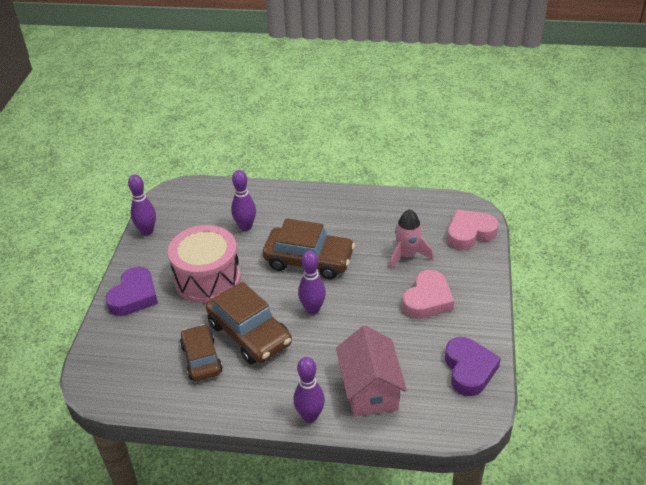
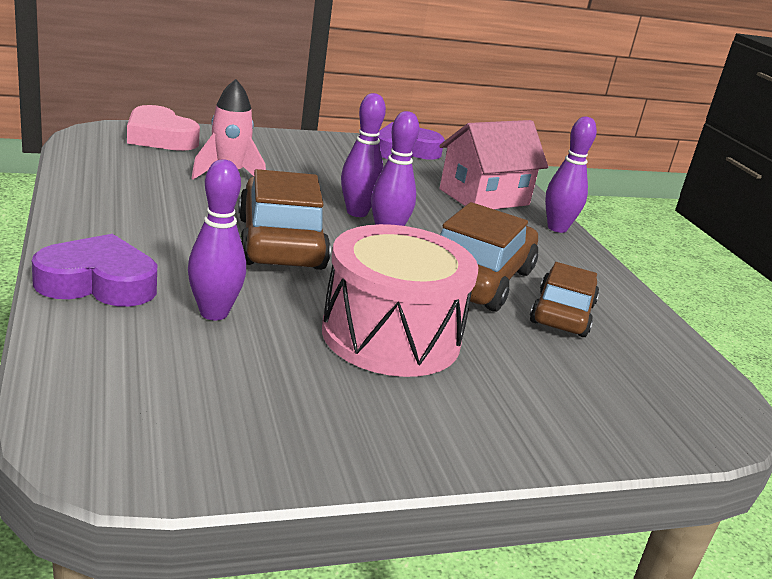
camera: 120 degrees left, 15 degrees down
(134, 296) = (506, 420): purple heart -> purple heart (98, 283)
(147, 231) = (290, 458): purple bowling pin -> purple bowling pin (357, 212)
(201, 359) = (562, 313): brown car -> brown car turned 150 degrees clockwise
(427, 300) = (311, 165): pink heart -> none

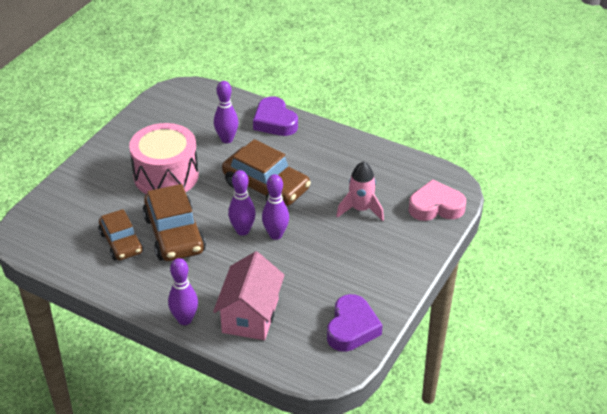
camera: 140 degrees right, 15 degrees up
(98, 283) = (274, 122): purple heart -> purple heart turned 105 degrees clockwise

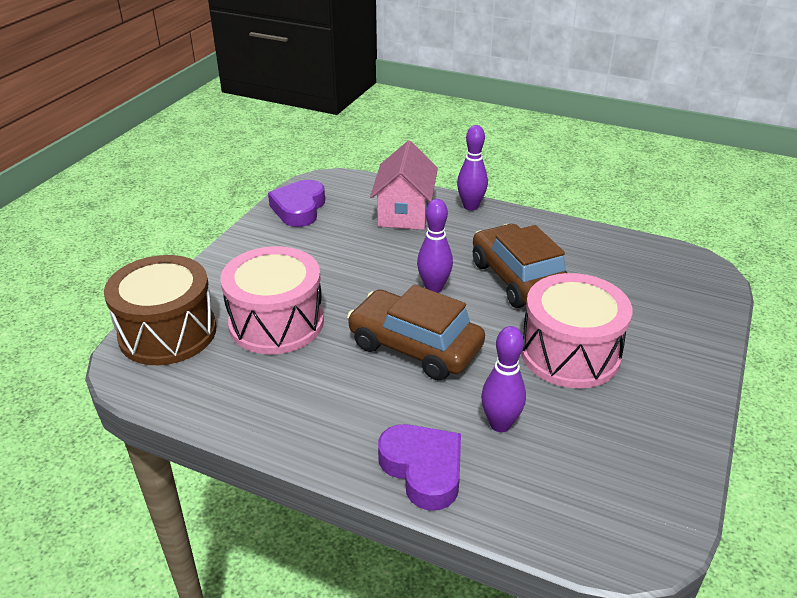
camera: 175 degrees right, 5 degrees down
(121, 242) = (579, 267): brown car -> none
(275, 235) = (390, 285): purple bowling pin -> none
(360, 209) = (276, 323): pink rocket -> pink drum
(436, 206) = (168, 332): pink heart -> brown drum

